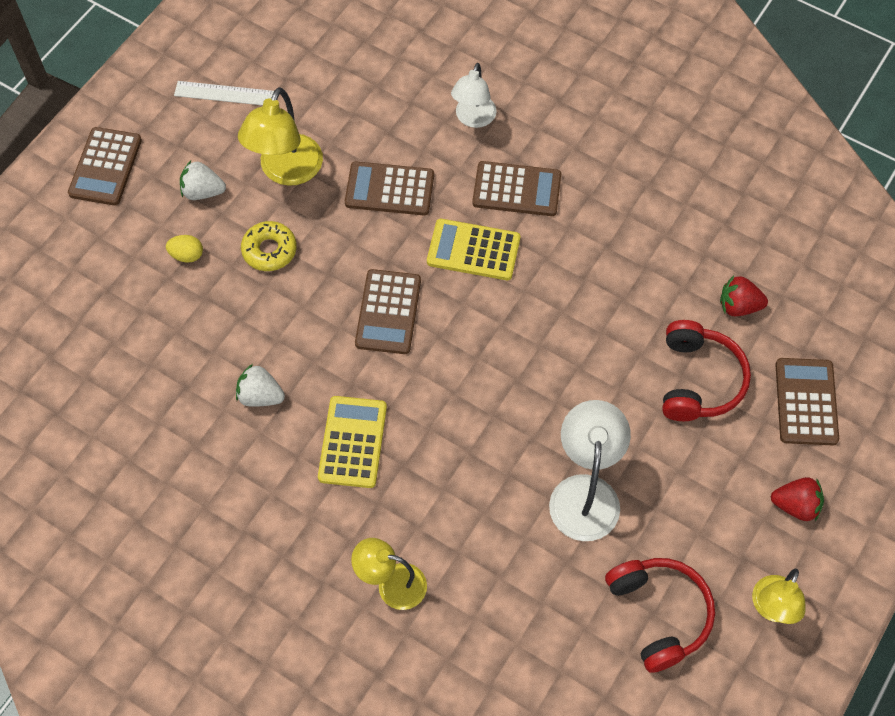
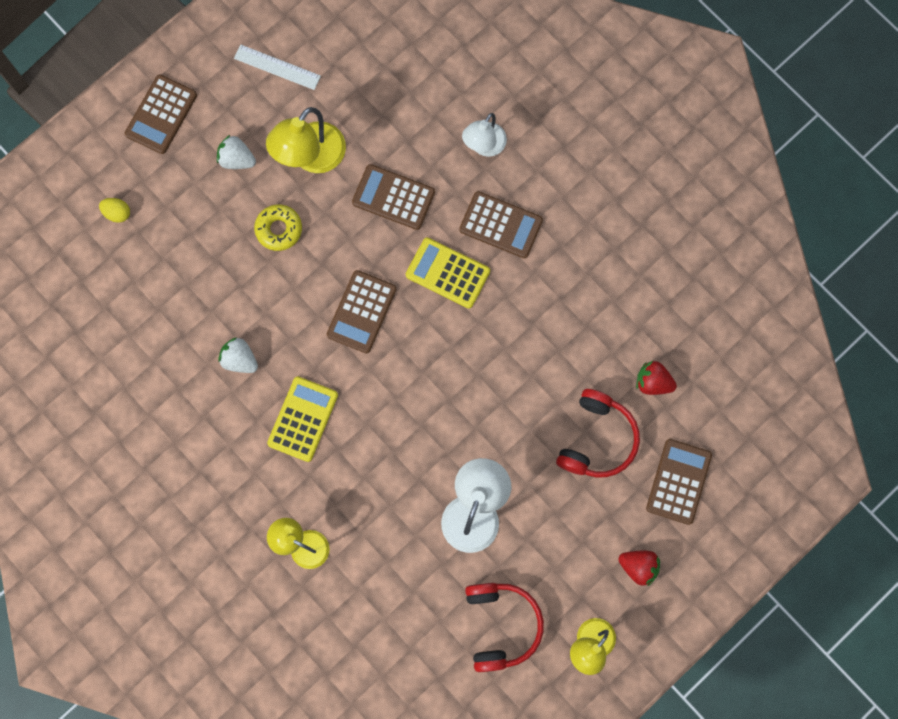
camera: 15 degrees right, 15 degrees up
(187, 255) = (210, 216): yellow egg -> yellow egg (117, 213)

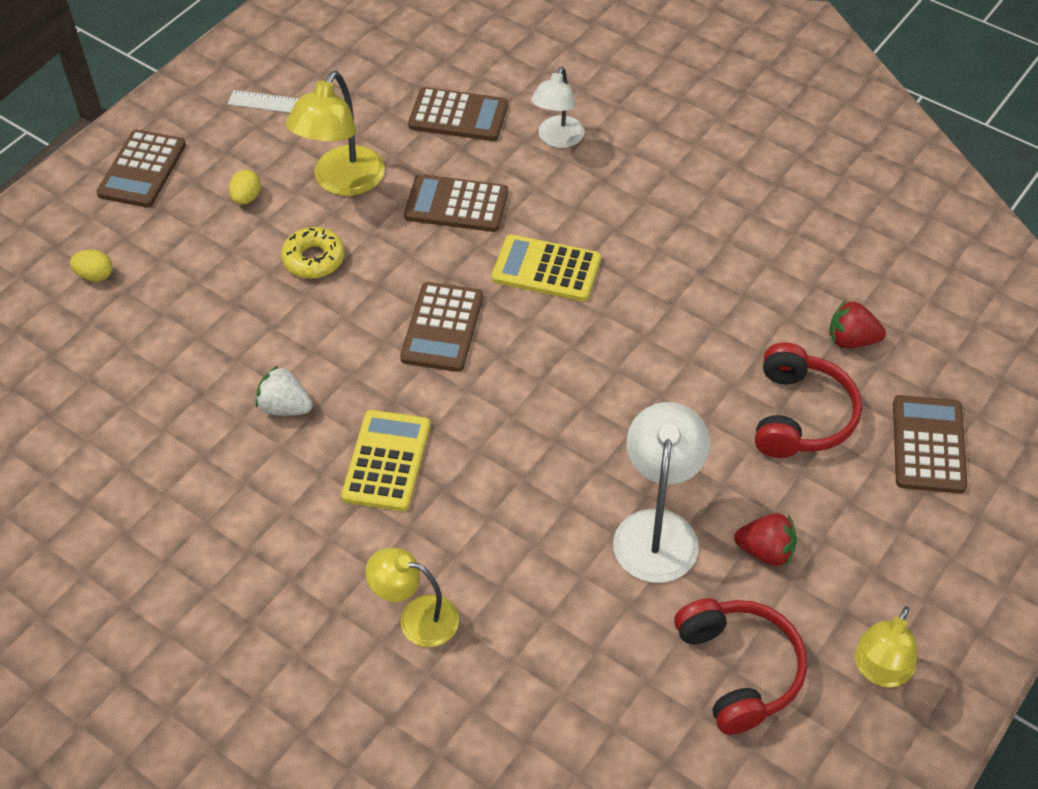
camera: 10 degrees left, 25 degrees down
(237, 159) = (246, 198): white strawberry -> yellow egg
(501, 225) = (601, 210): brown calculator -> brown calculator (458, 115)
(638, 566) = (912, 557): red strawberry -> red strawberry (766, 551)

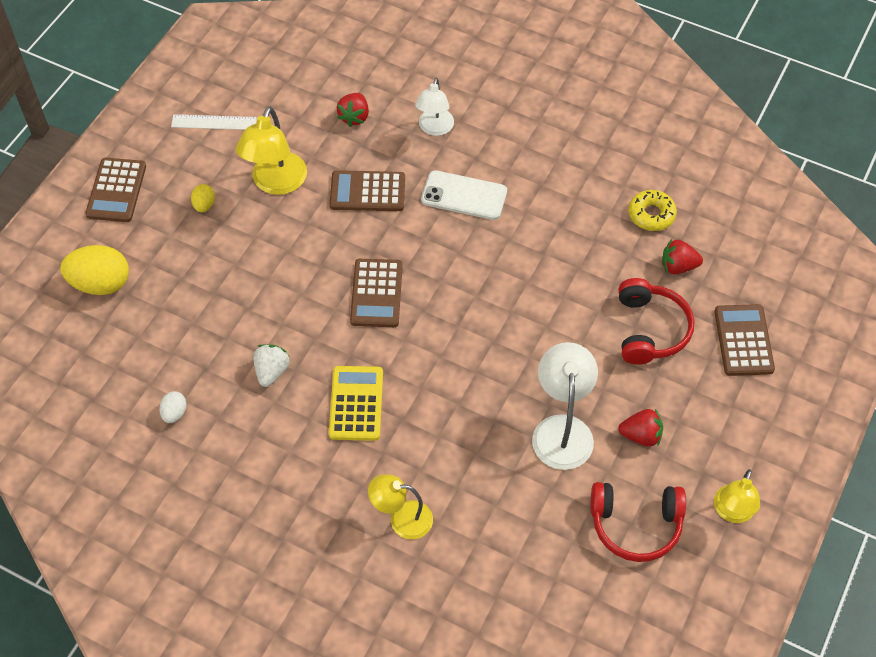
camera: 10 degrees left, 5 degrees up
(95, 275) = (101, 283): yellow egg -> yellow egg, size x2.03
(148, 443) = (174, 413): none -> white egg
(285, 407) = (271, 371): white strawberry -> white strawberry turned 90 degrees clockwise
(314, 259) = (267, 250): yellow donut -> yellow donut (651, 214)
(458, 115) = (354, 117): brown calculator -> red strawberry
(546, 269) = (445, 237): yellow calculator -> none
(580, 222) = (464, 195): none -> white phone
(739, 670) = (635, 525): red headphones -> red headphones turned 120 degrees clockwise

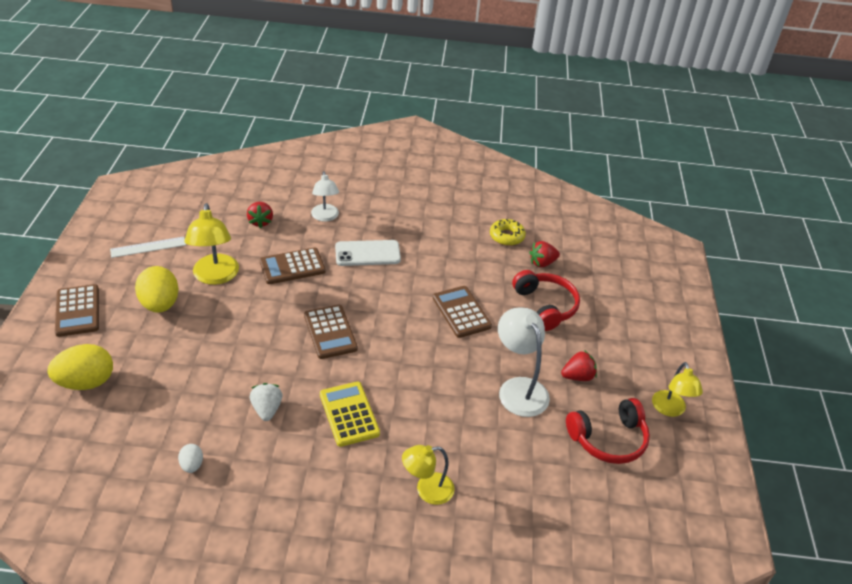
camera: 25 degrees left, 15 degrees down
(204, 205) = (160, 304): yellow egg -> yellow egg, size x2.03
(743, 340) = (612, 297): brown calculator -> brown calculator (461, 312)

